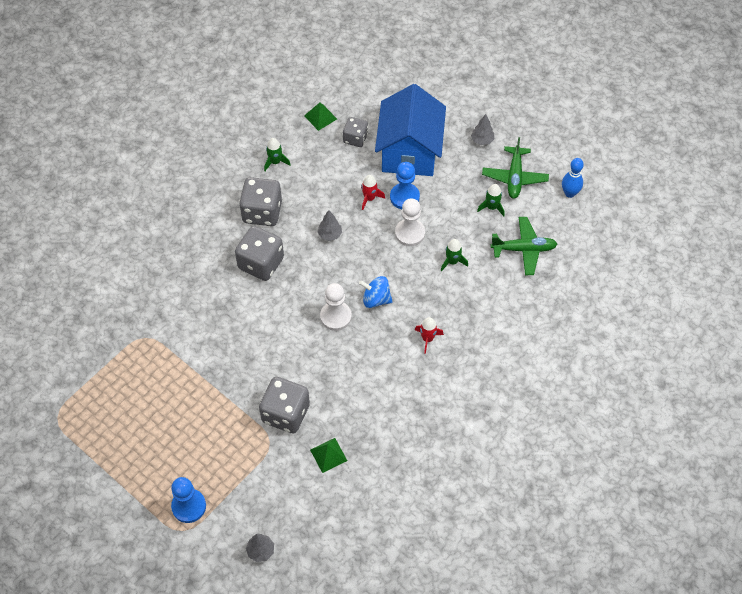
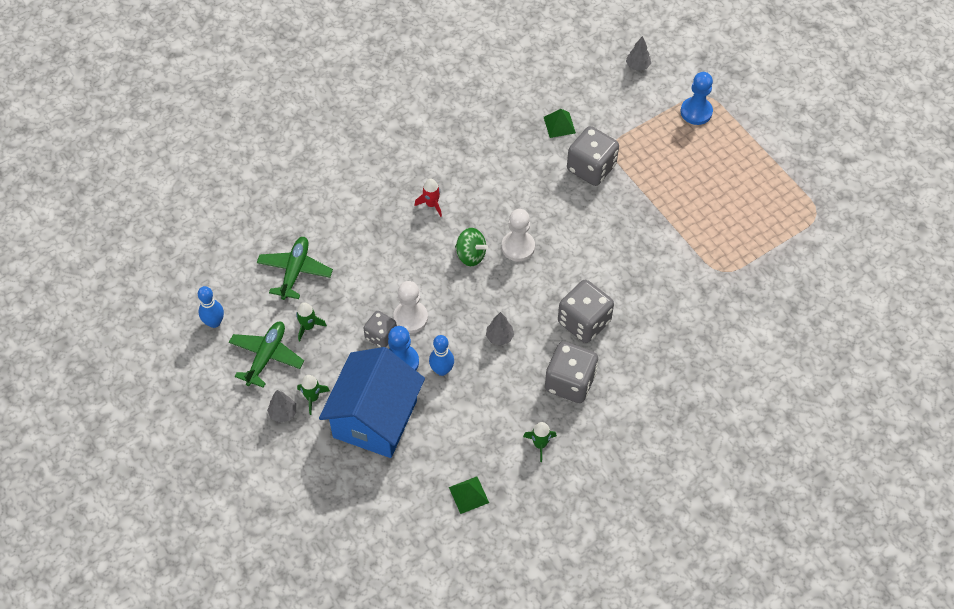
camera: 165 degrees left, 0 degrees up
(355, 138) = (434, 453): grey dice -> grey dice (381, 336)
(369, 198) = (442, 370): red rocket -> blue bowling pin
(376, 299) = (470, 255): blue spinning top -> green spinning top
(452, 261) = (376, 276): green rocket -> green rocket (312, 398)
(523, 249) = (295, 271): green plane -> green plane turned 90 degrees clockwise

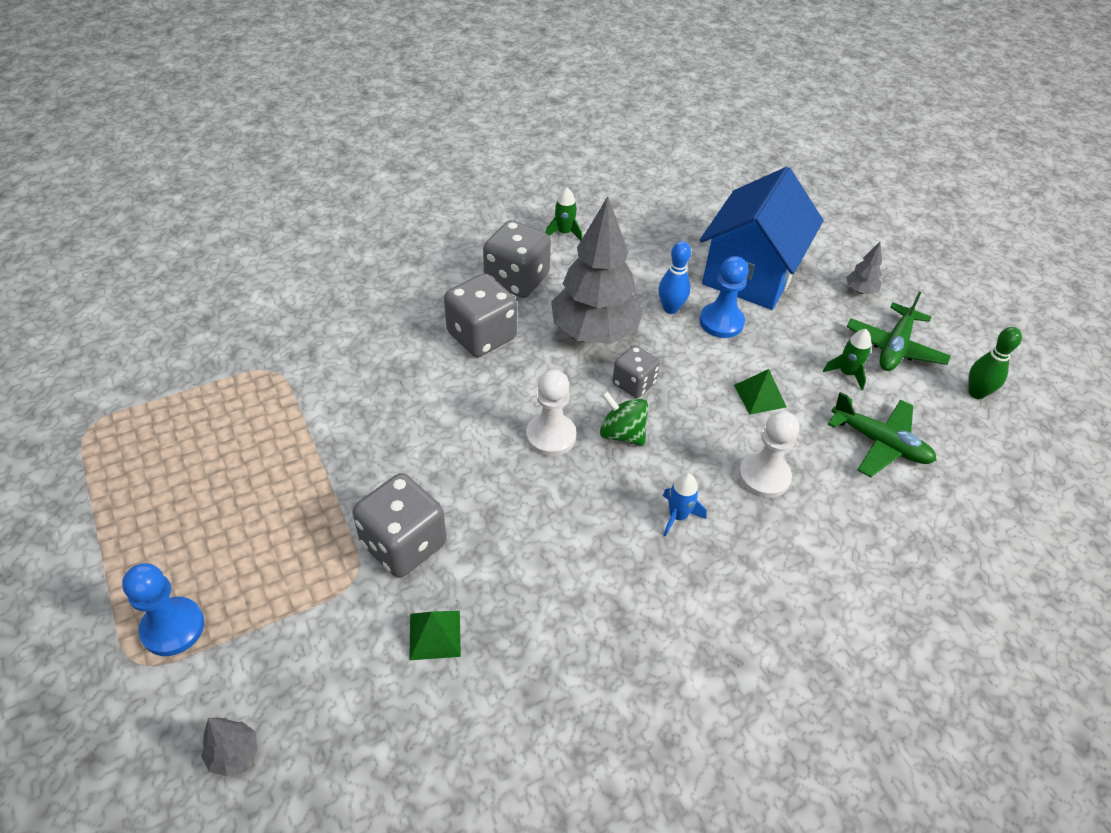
camera: 175 degrees left, 10 degrees down
(214, 322) = (976, 393): blue bowling pin -> green bowling pin
(295, 271) = (880, 443): green plane -> green plane turned 75 degrees counterclockwise
(312, 398) = (827, 300): green rocket -> none
(381, 336) = (749, 352): grey dice -> grey dice (634, 383)
(410, 318) = (710, 367): white pawn -> white pawn (764, 476)
(431, 204) = (678, 516): red rocket -> blue rocket
(468, 495) = (647, 205): green pyramid -> green pyramid (760, 396)
(499, 337) = (594, 333): grey tree -> grey tree, size x2.46

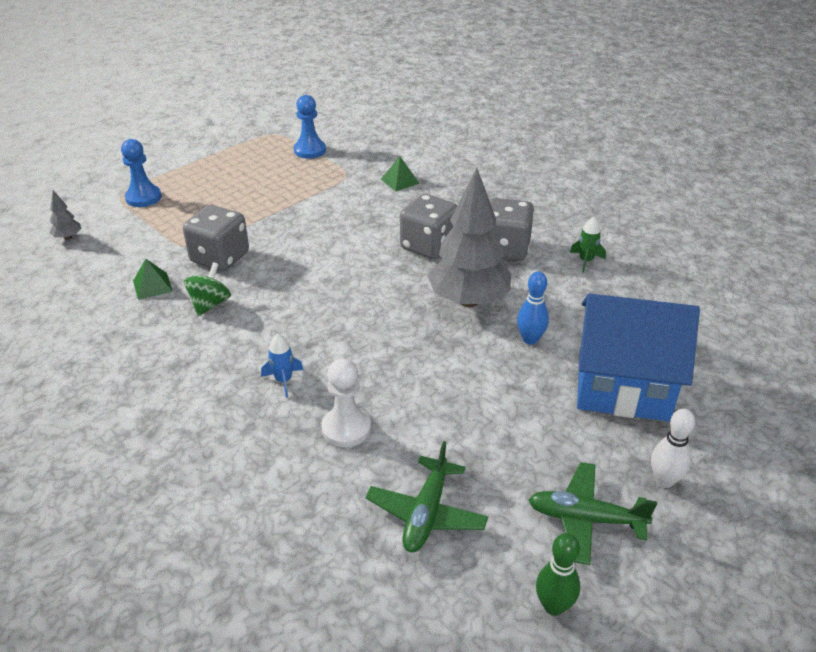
camera: 75 degrees right, 10 degrees down
(551, 436) = (340, 300): white pawn -> none
(622, 434) = (359, 336): green spinning top -> green spinning top (210, 304)
(634, 383) = (420, 333): grey dice -> none
(721, 322) = (534, 375): blue pawn -> blue pawn (310, 150)
(760, 396) = (447, 414): green pyramid -> green pyramid (400, 181)
(847, 373) = (517, 478): green rocket -> none
(860, 291) = (664, 480): grey tree -> white bowling pin

